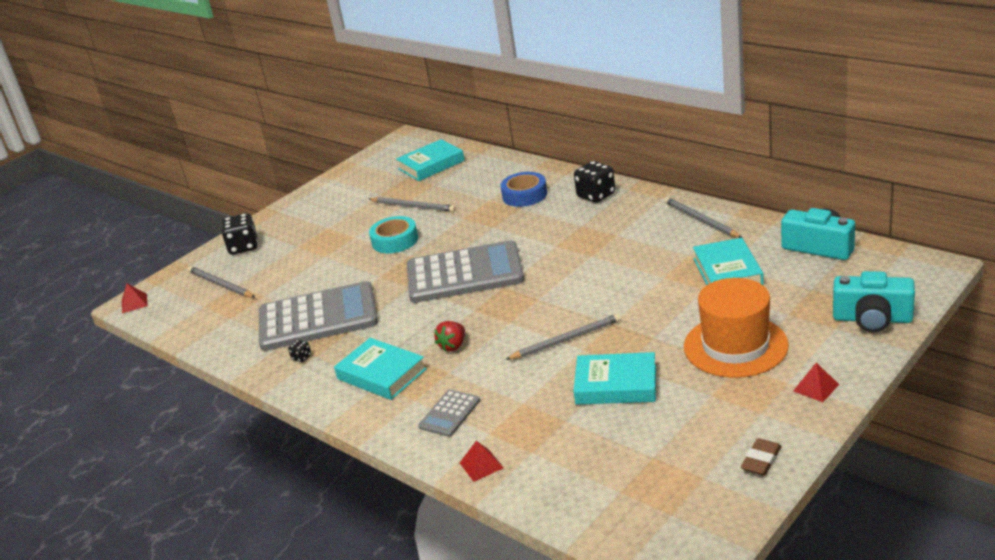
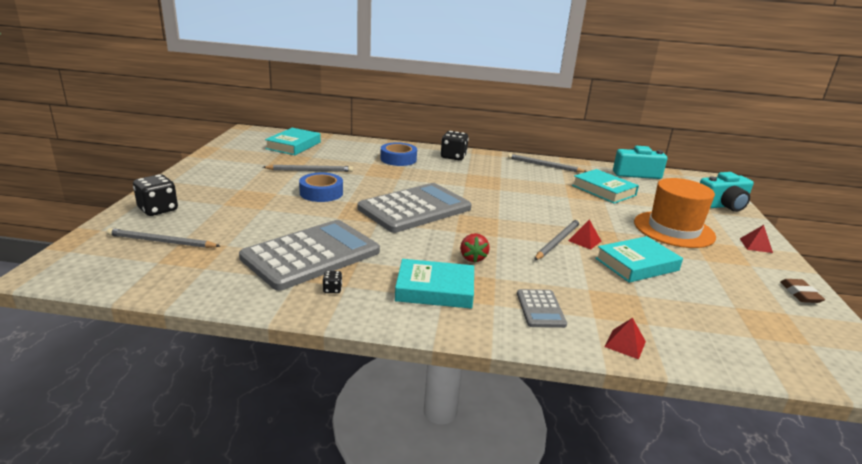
camera: 40 degrees left, 5 degrees down
(134, 303) = (52, 271): red pyramid -> red pyramid (584, 241)
(395, 241) = (321, 193): turquoise tape -> blue tape

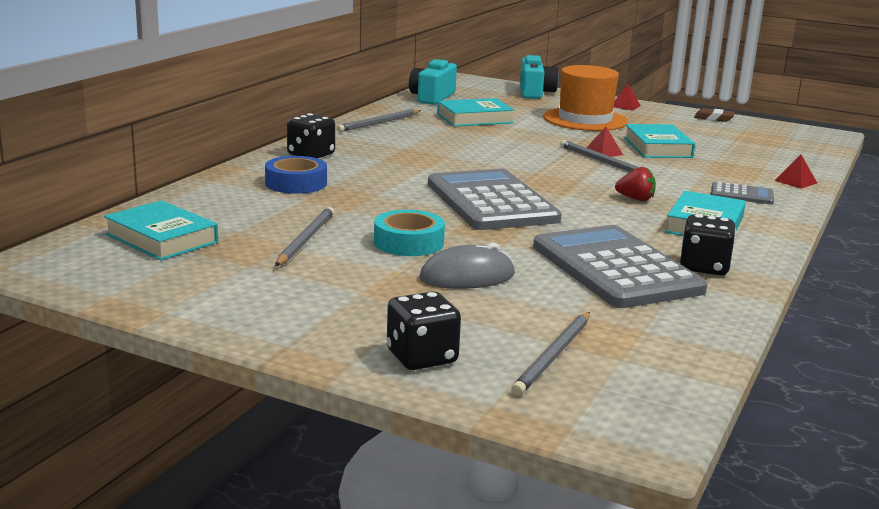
camera: 70 degrees left, 5 degrees down
(274, 211) = (467, 276): none -> grey mouse
(321, 193) = (408, 242): blue tape -> turquoise tape
(332, 289) = (704, 267): black dice -> black dice, size x2.20

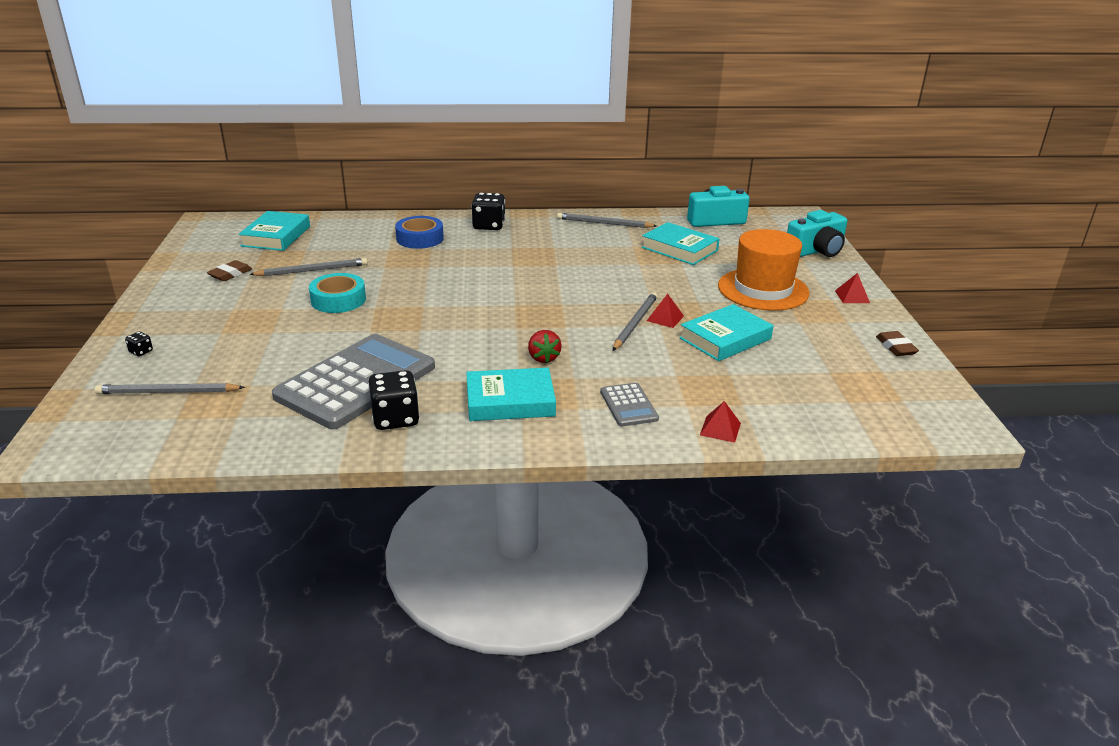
camera: 60 degrees right, 10 degrees up
(247, 279) = (230, 274): none -> brown eraser
(421, 357) = (141, 351): black dice -> black dice, size x0.45
(467, 276) = (289, 333): grey mouse -> none
(491, 202) = (460, 305): grey calculator -> none

